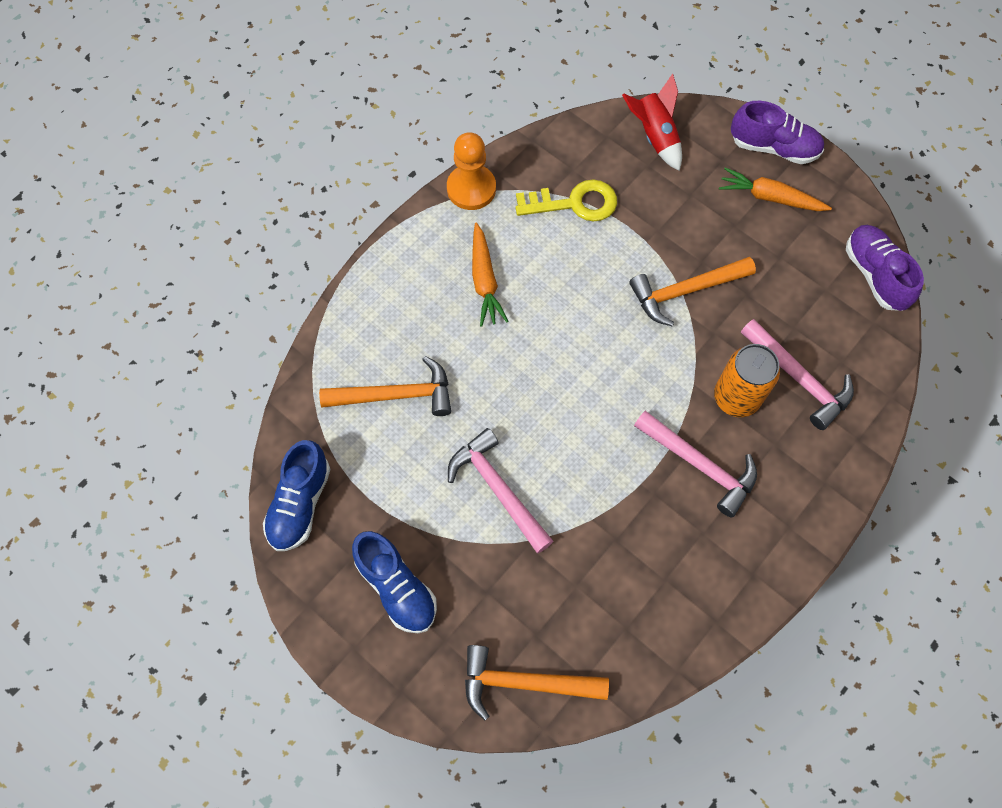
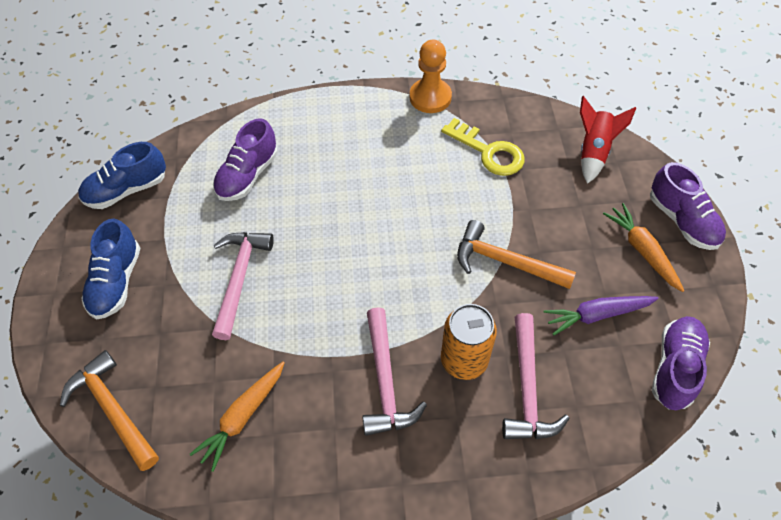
camera: 45 degrees right, 10 degrees down
(395, 395) = (248, 175): orange hammer -> purple shoe
(484, 281) = (377, 153): orange carrot -> orange carrot (242, 417)
(789, 279) = (597, 315): none -> purple carrot

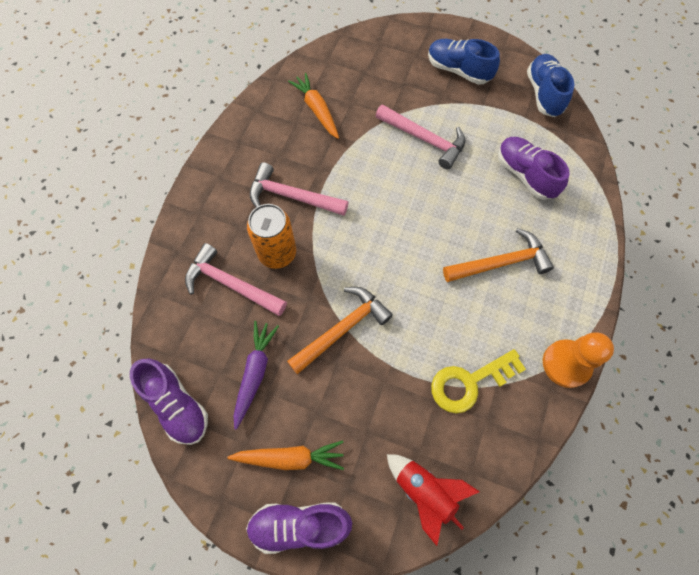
camera: 115 degrees right, 10 degrees up
(113, 410) = (361, 50): orange hammer -> orange hammer (500, 263)

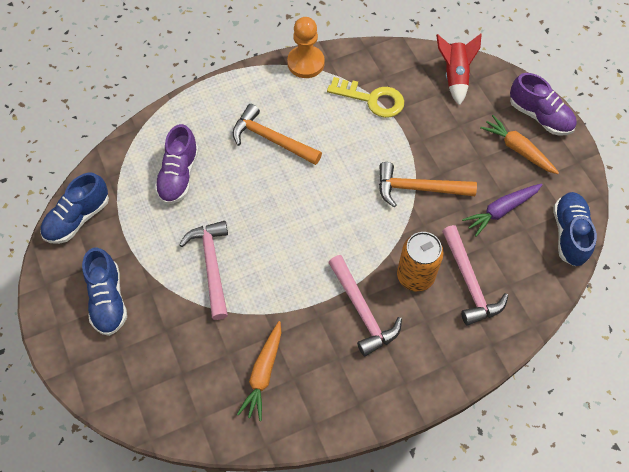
camera: 135 degrees left, 5 degrees down
(177, 405) = (569, 234): purple shoe -> blue shoe

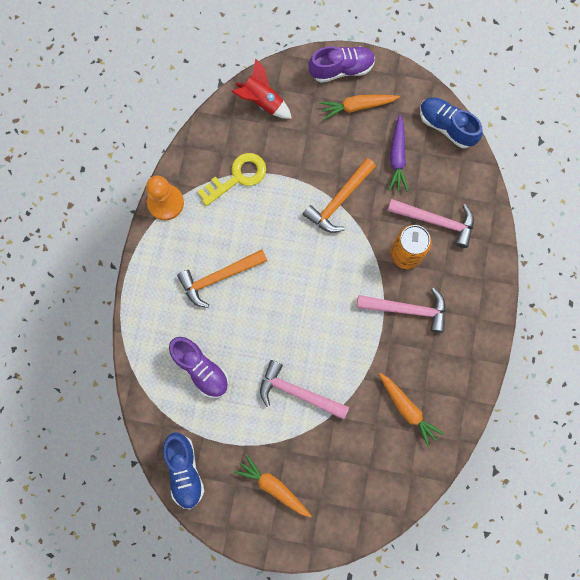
camera: 55 degrees left, 15 degrees up
(108, 299) = (273, 487): blue shoe -> orange carrot

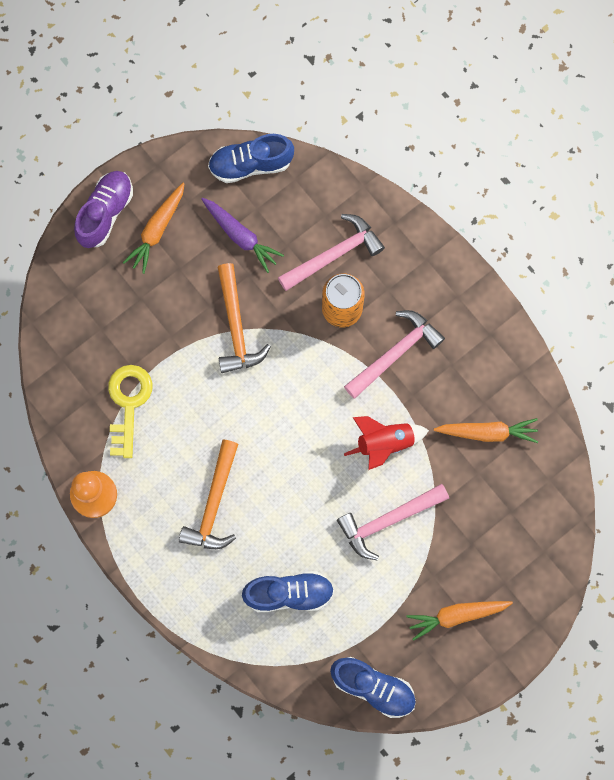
camera: 50 degrees left, 0 degrees up
(201, 369) = (289, 593): purple shoe -> blue shoe
(262, 101) = (71, 316): red rocket -> red rocket (384, 443)

